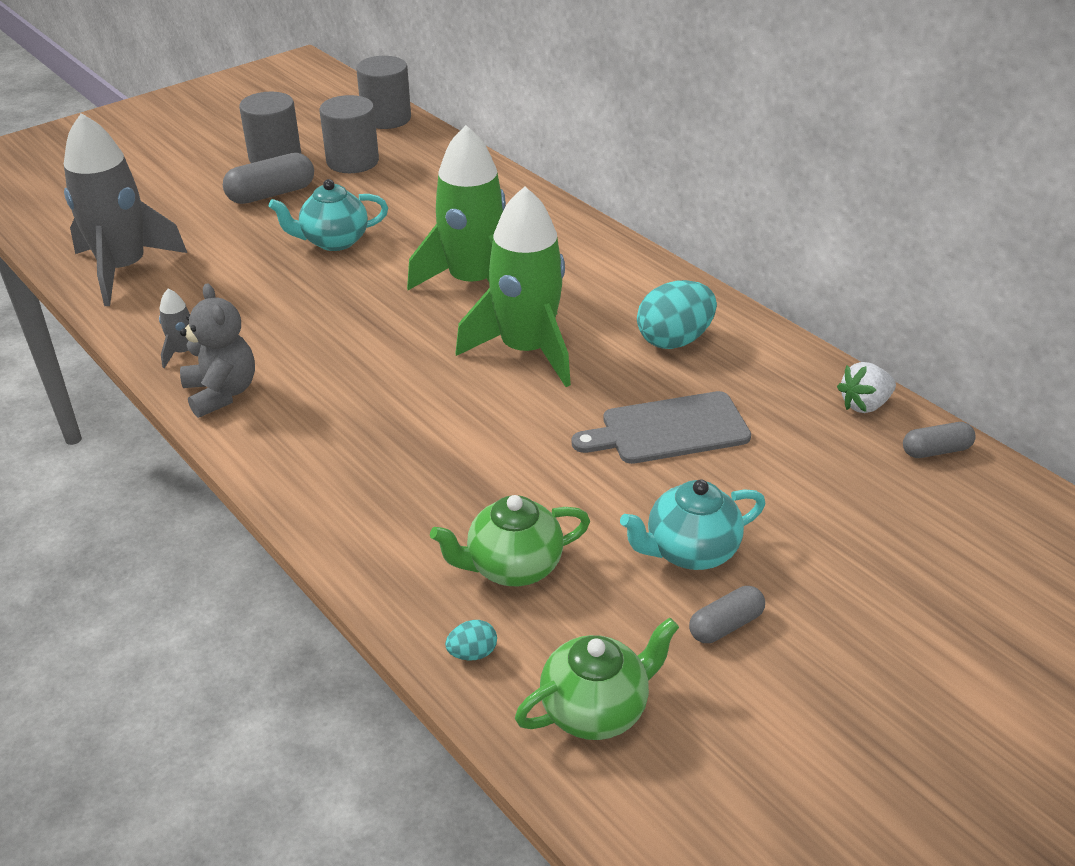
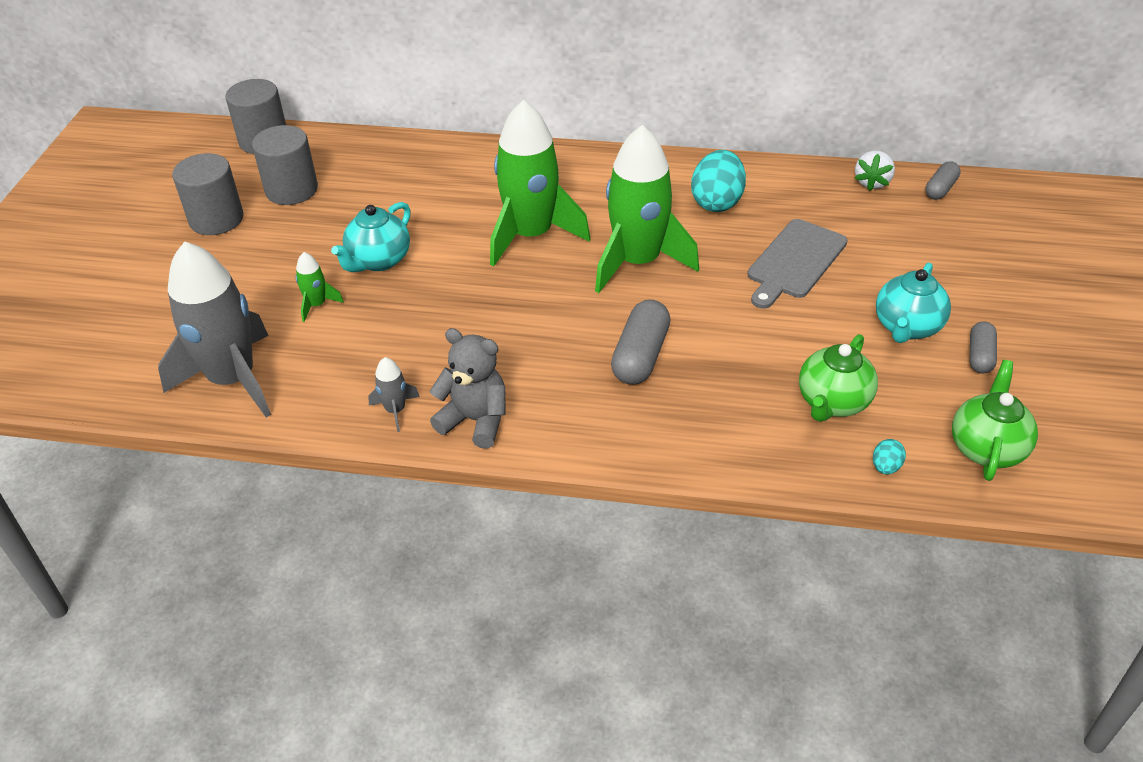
camera: 40 degrees left, 5 degrees up
(247, 249) = (317, 305): none -> green rocket
(271, 194) = (264, 251): grey capsule -> grey capsule (640, 356)

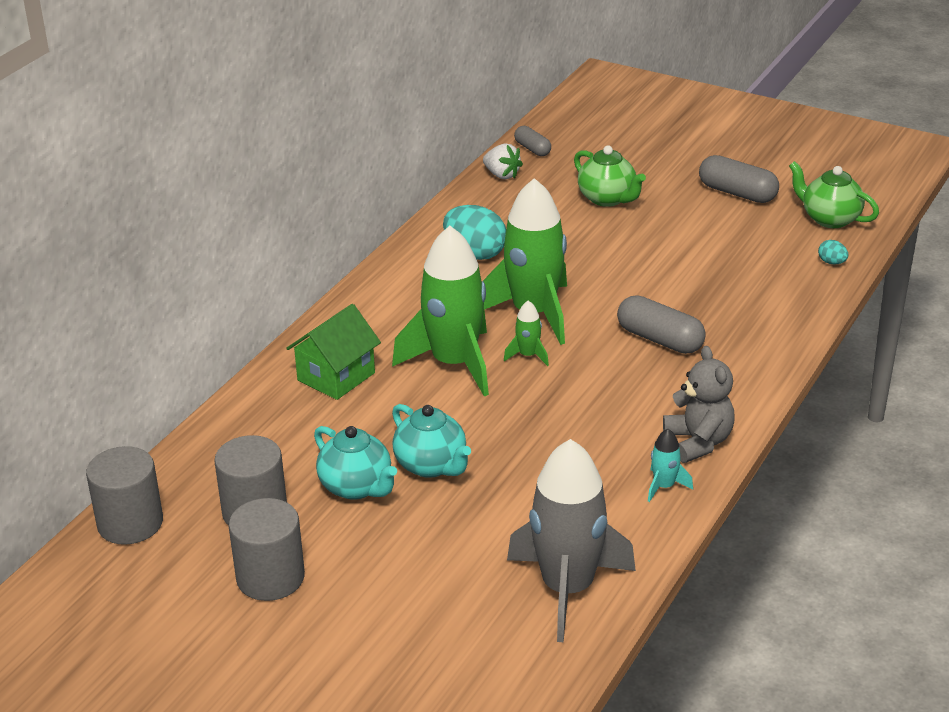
camera: 70 degrees left, 10 degrees down
(317, 305) = (479, 517): green rocket -> green rocket (528, 355)
(395, 410) = (664, 486): grey rocket -> turquoise rocket
(475, 420) = (698, 442): grey teddy bear -> grey teddy bear turned 120 degrees clockwise
(481, 178) = (336, 376): none -> green house
(795, 262) = (583, 238): grey cutting board -> none
(833, 402) = (757, 265): green teapot -> green teapot (607, 199)
(907, 327) = (690, 212): turquoise teapot -> turquoise teapot (356, 487)
(980, 356) = (737, 193): grey capsule -> grey capsule, size x1.66

